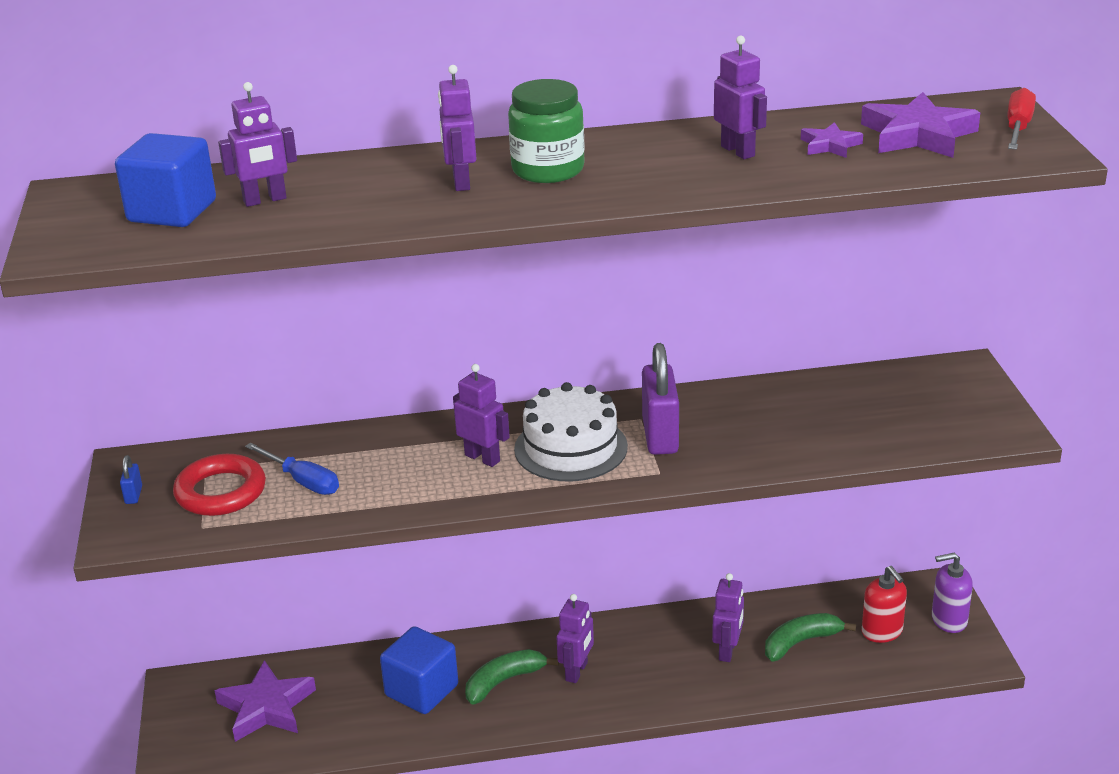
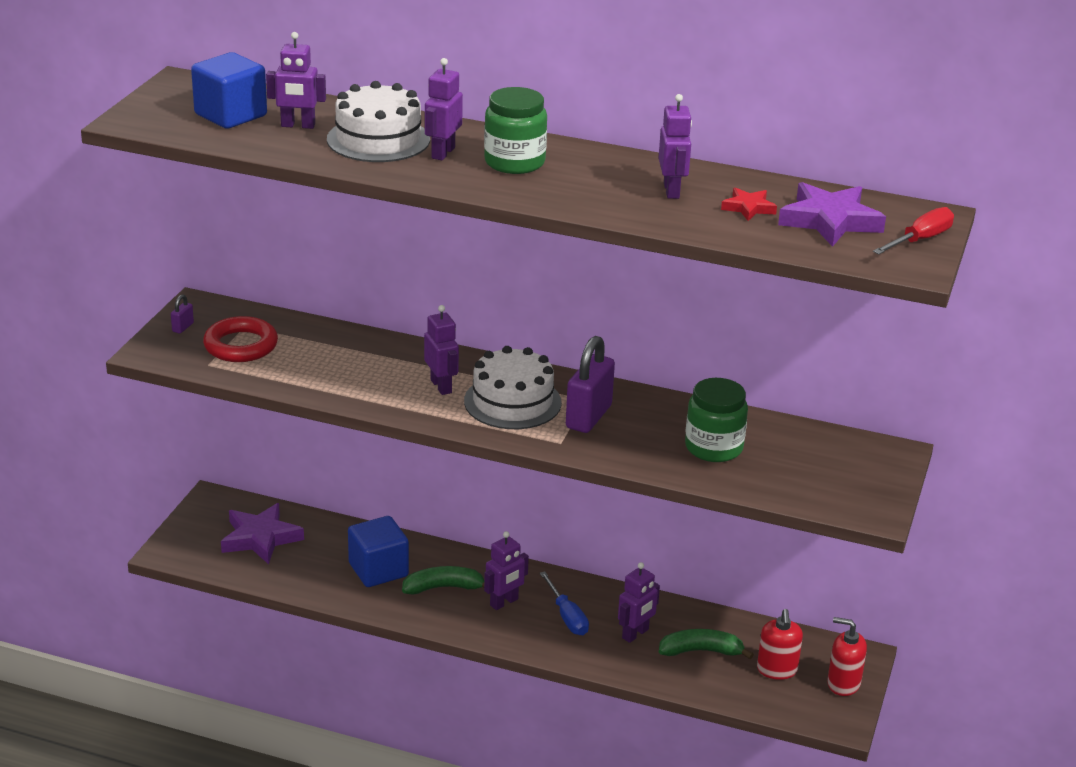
camera: 25 degrees right, 0 degrees up
(133, 495) = (183, 327): blue padlock -> purple padlock
(303, 481) = (301, 358): blue screwdriver -> blue screwdriver (567, 616)
(373, 189) = (378, 139): none -> white cake
(807, 423) = (713, 447): none -> green jar
(830, 145) = (748, 208): purple star -> red star
(948, 620) = (843, 683): purple soap dispenser -> red soap dispenser

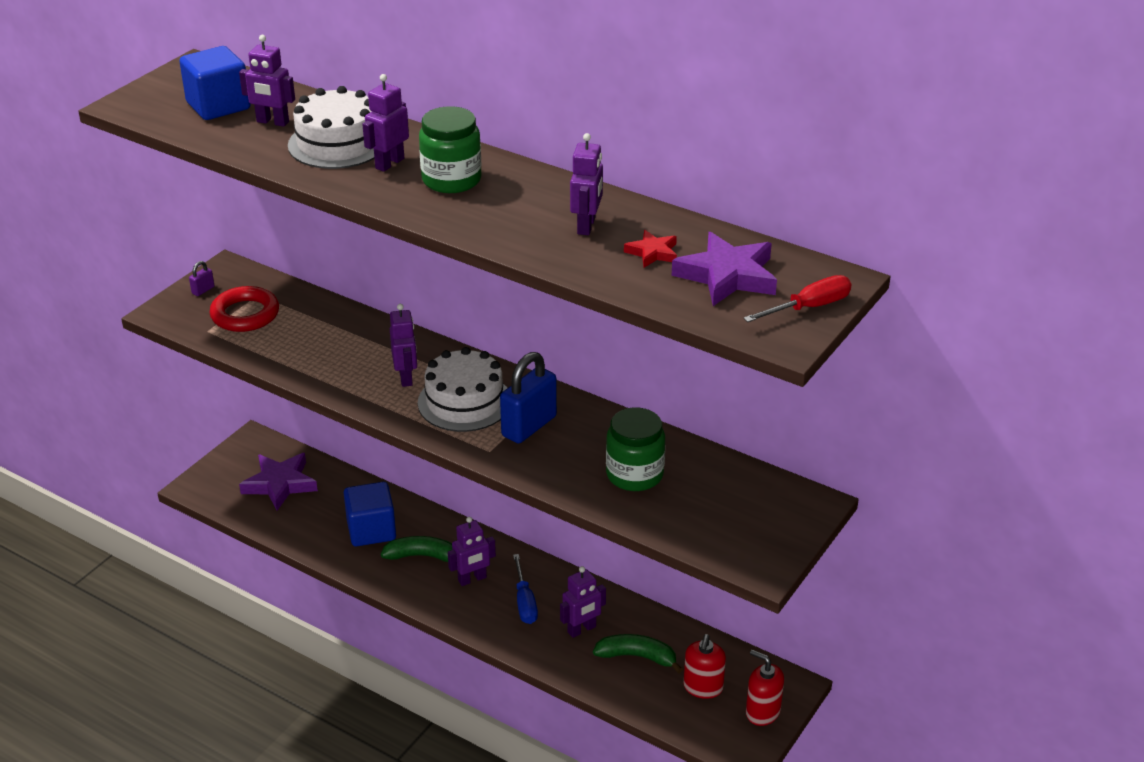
camera: 15 degrees right, 5 degrees up
(588, 417) = (529, 426): purple padlock -> blue padlock

